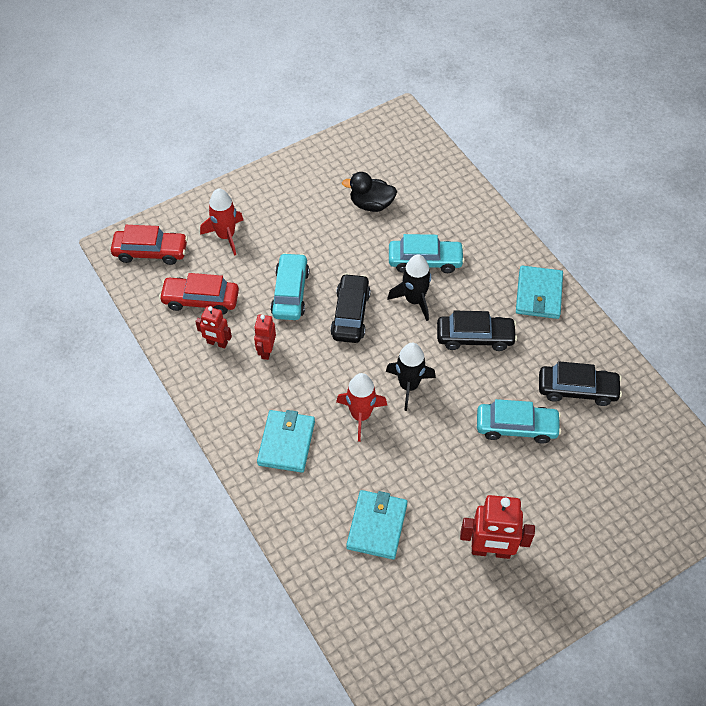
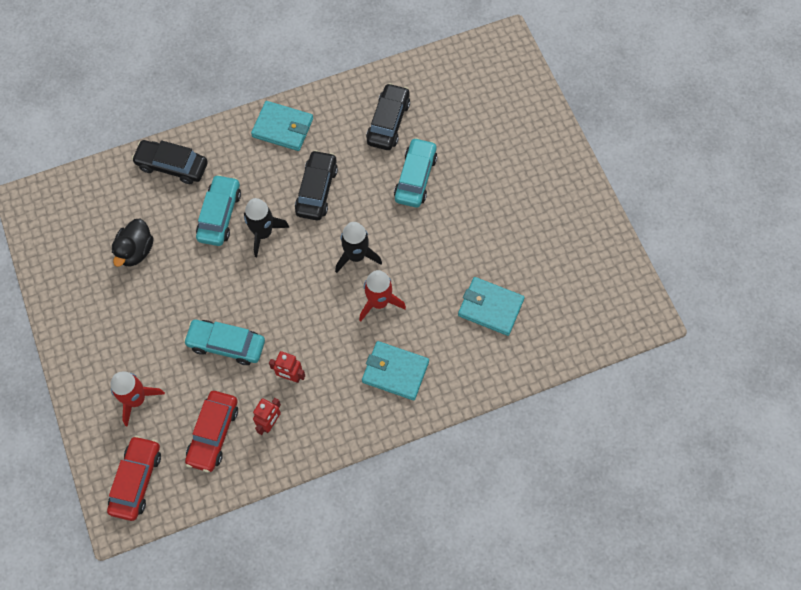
camera: 80 degrees left, 10 degrees up
(350, 314) = (266, 293): black car -> black car (172, 166)
(490, 551) = (526, 223): red robot -> none

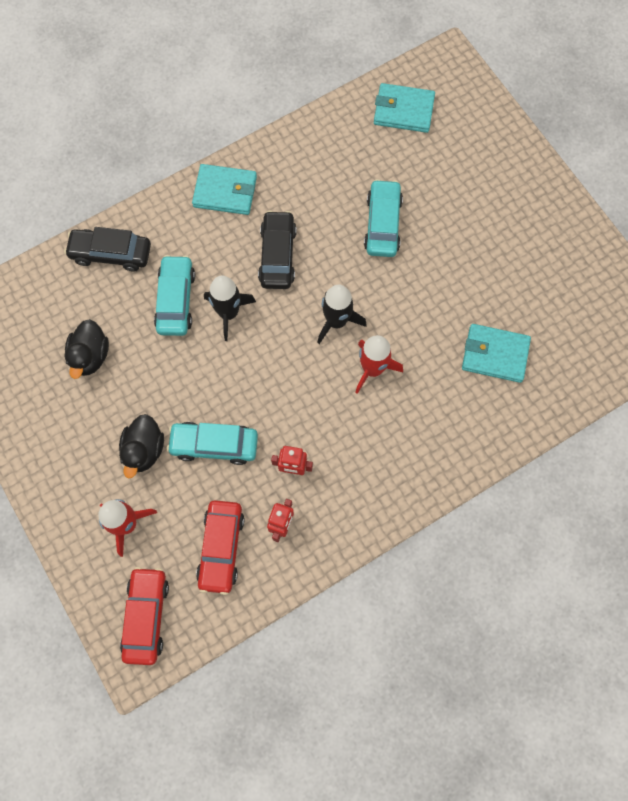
camera: 10 degrees left, 5 degrees up
(165, 339) = (144, 450): none -> black duck
(388, 122) = (340, 167): black car -> none
(395, 371) = (407, 443): turquoise wallet -> turquoise wallet (403, 110)

